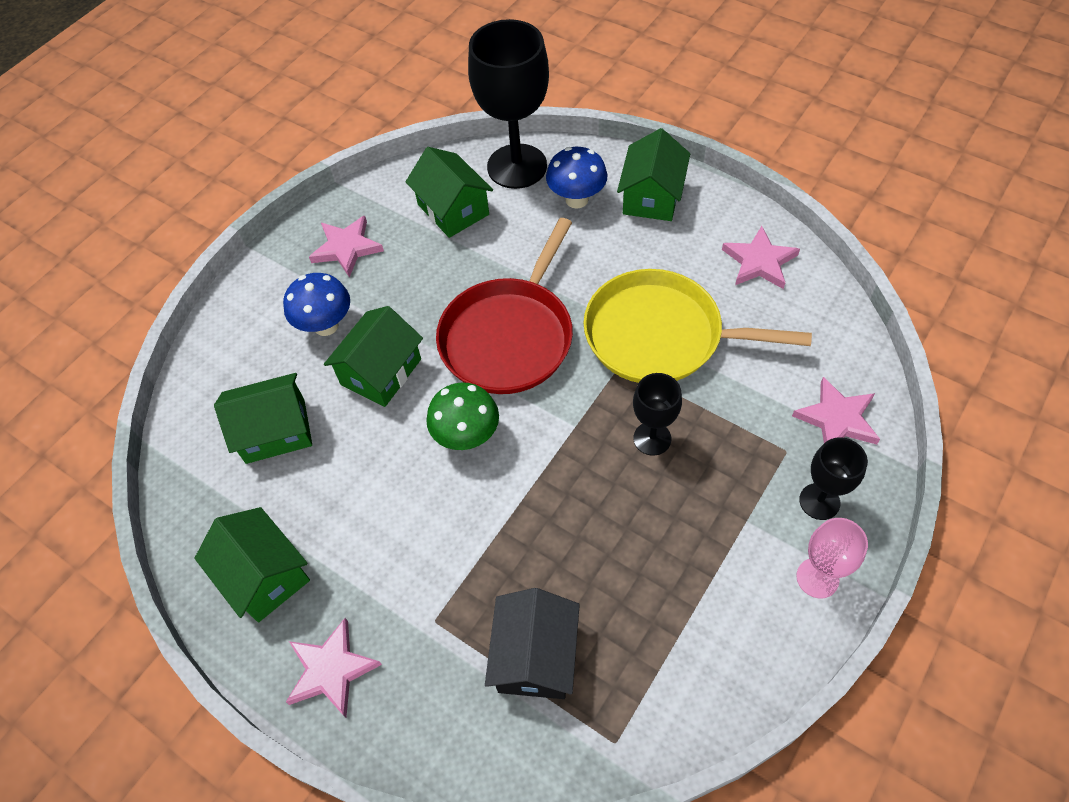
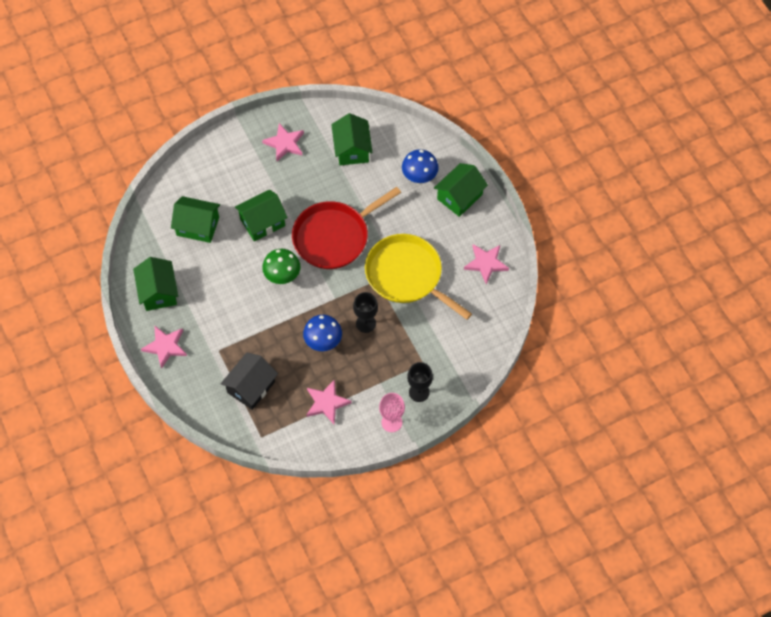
camera: 25 degrees right, 5 degrees up
(326, 325) = (250, 183): blue mushroom -> blue mushroom (323, 342)
(517, 166) = (402, 140): black goblet -> none
(837, 419) = (458, 361): pink star -> pink star (327, 403)

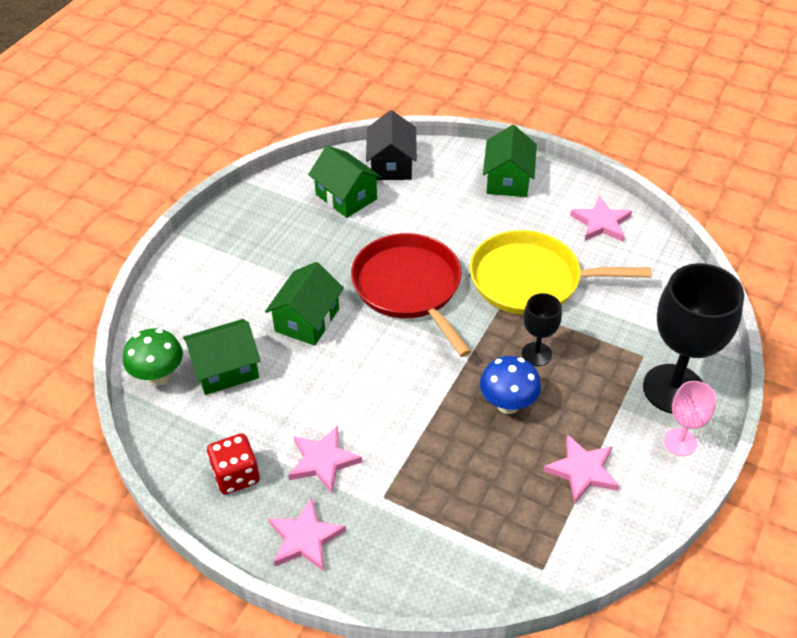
camera: 35 degrees left, 15 degrees down
(158, 292) = (236, 475): green house -> red dice
(251, 387) = (469, 514): black house -> black house (391, 165)
(282, 276) = (387, 362): green mushroom -> green mushroom (159, 376)
(285, 143) = (261, 230): pink star -> pink star (323, 461)
(334, 237) = (409, 288): red pan -> red pan turned 135 degrees clockwise
(419, 177) = (447, 185): blue mushroom -> none
(419, 392) = (673, 389): black goblet -> black goblet, size x1.96

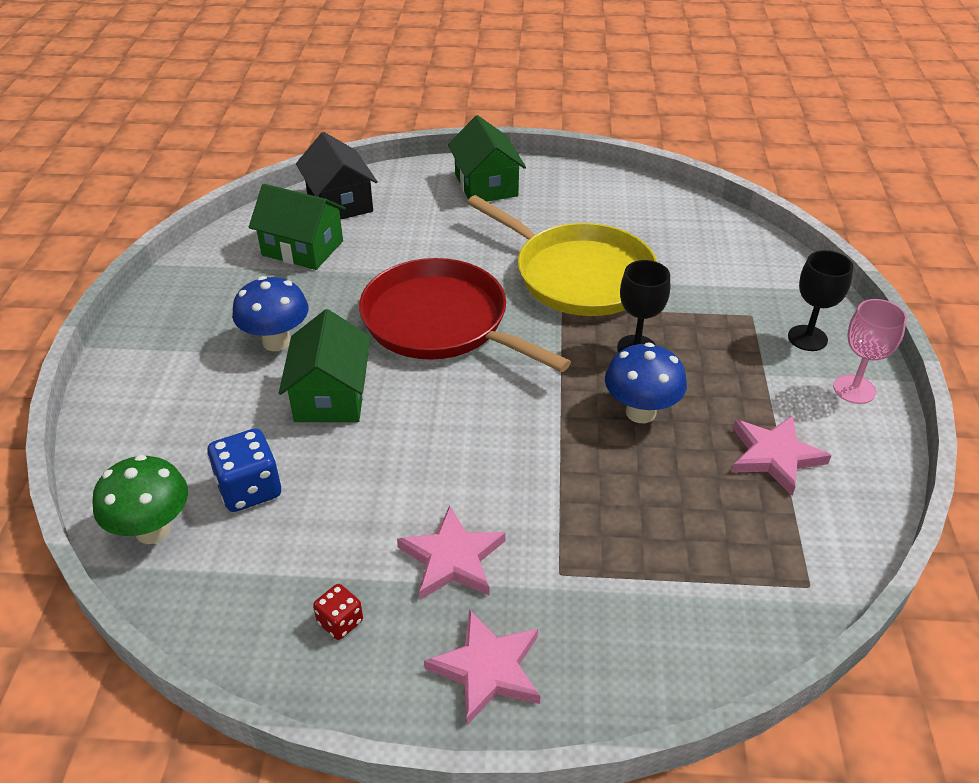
camera: 25 degrees left, 5 degrees down
(225, 369) = (249, 489): green house -> blue dice
(236, 475) = (340, 622): red dice -> red dice, size x0.57
(292, 267) = (276, 342): none -> blue mushroom
(531, 280) = (578, 275): yellow pan -> yellow pan turned 120 degrees counterclockwise
(601, 223) = (615, 200): pink star -> none
(673, 389) = (807, 338): black goblet -> black goblet, size x0.51

